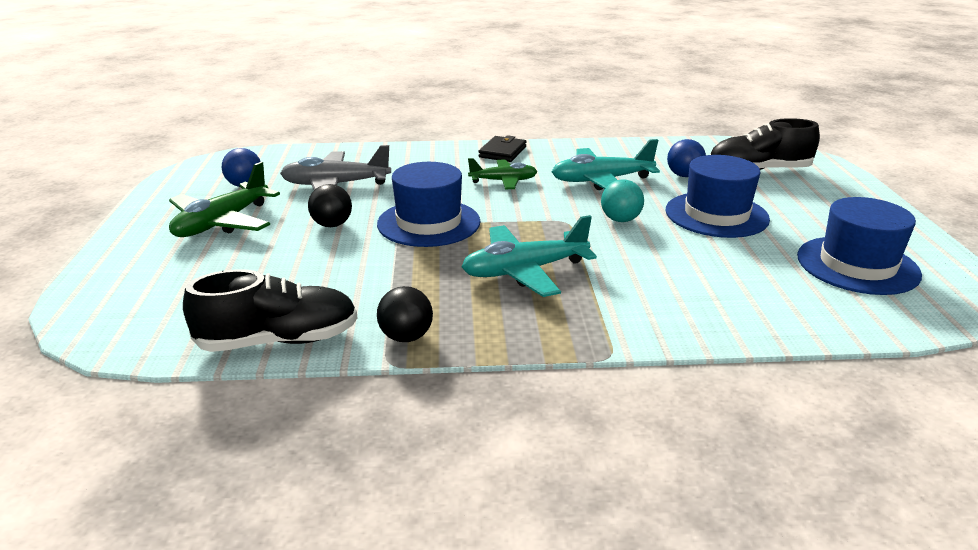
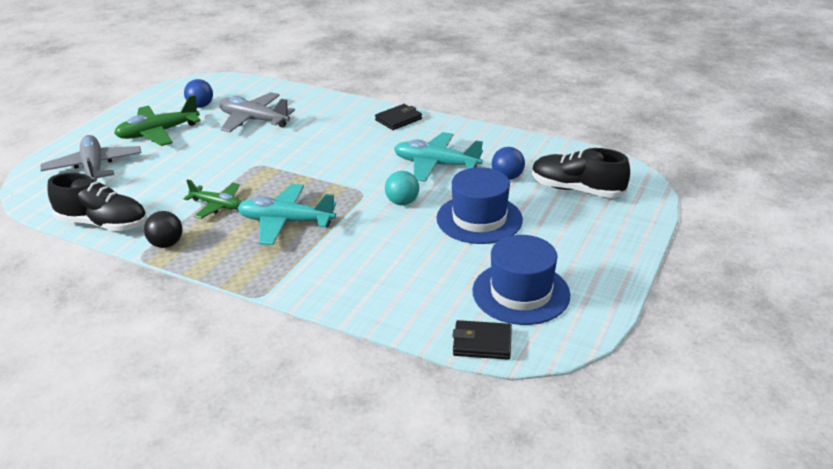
camera: 30 degrees right, 5 degrees up
(175, 281) = (94, 168): none -> grey plane
(332, 225) = (216, 152): black ball -> none
(428, 223) = (274, 167): blue hat -> none
(503, 181) = (365, 146): green plane -> green plane (217, 205)
(902, 320) = (482, 343): none -> black wallet

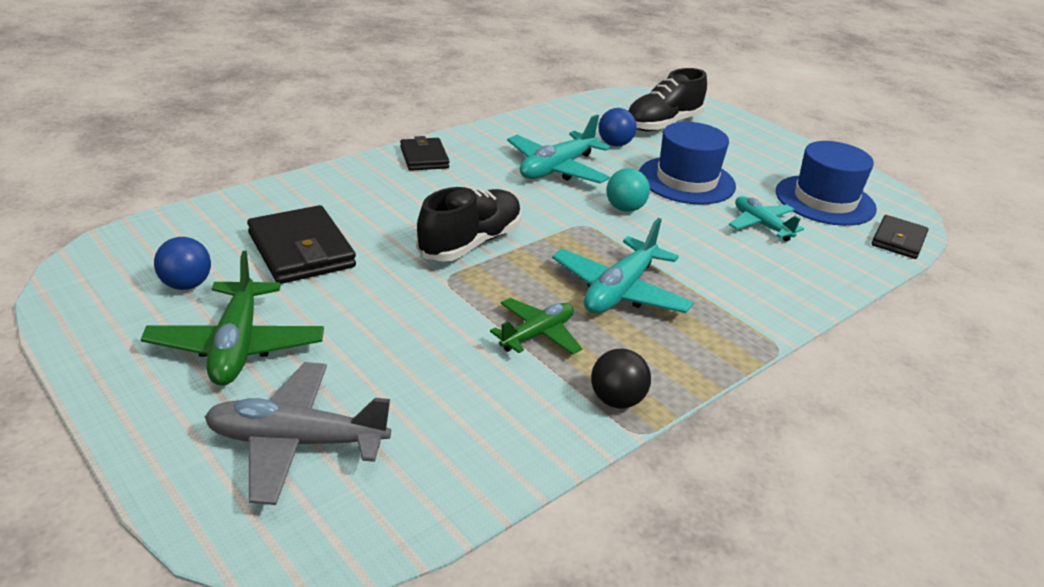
camera: 70 degrees left, 0 degrees up
(103, 224) = (513, 458): black shoe -> black shoe (470, 243)
(253, 120) = (301, 250): grey plane -> black wallet
(437, 265) = (761, 225): none -> turquoise plane

